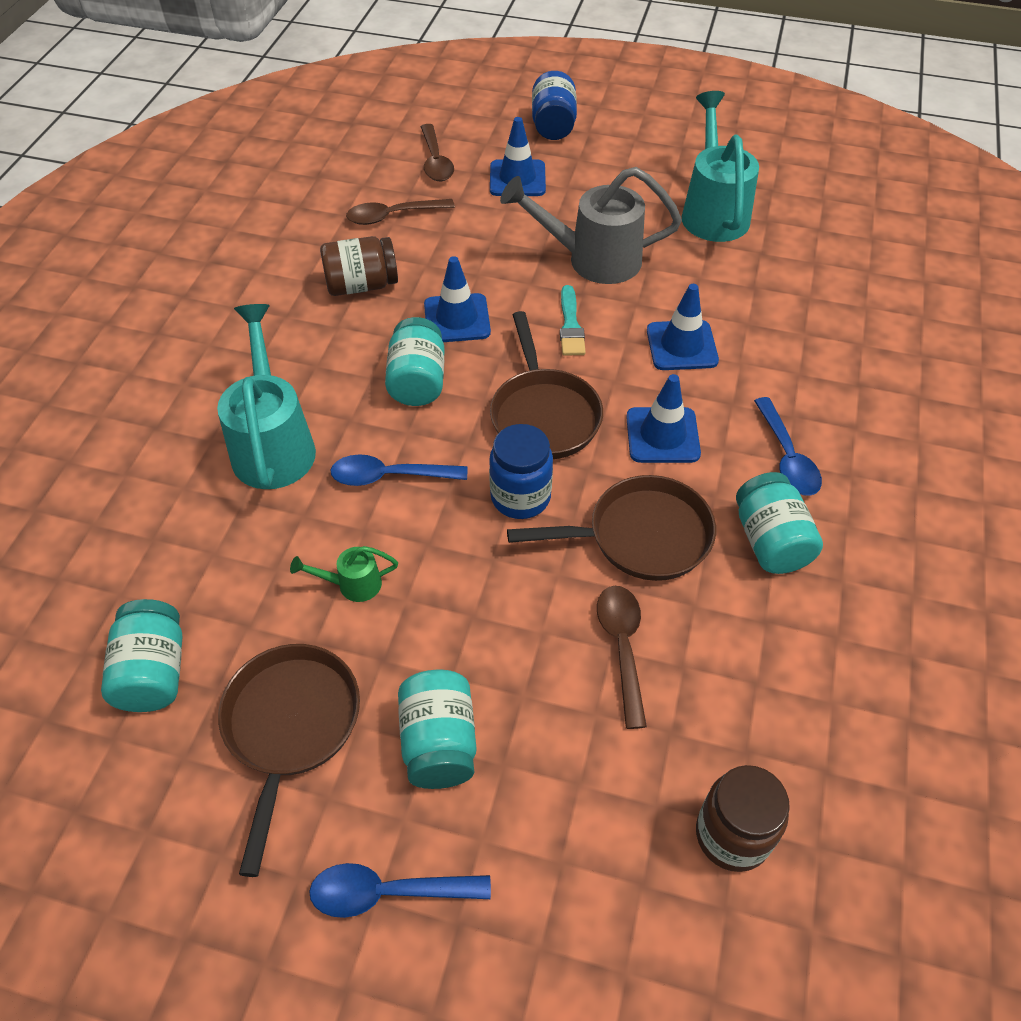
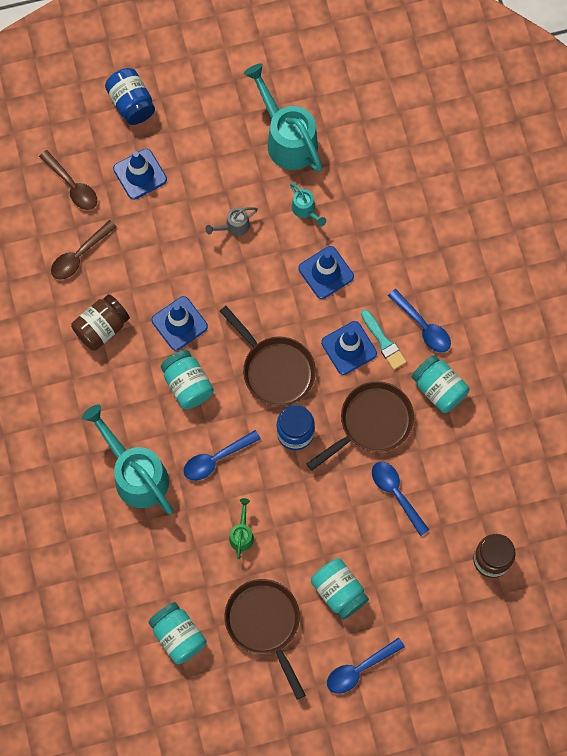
camera: 30 degrees left, 20 degrees up
(353, 584) = (242, 534): green watering can -> green watering can turned 135 degrees clockwise
(570, 325) = (251, 291): turquoise brush -> turquoise brush (383, 342)
(593, 260) = (234, 226): grey watering can -> grey watering can, size x0.46
(622, 647) = (396, 494): brown spoon -> blue spoon
(694, 278) = (305, 210): none -> turquoise watering can

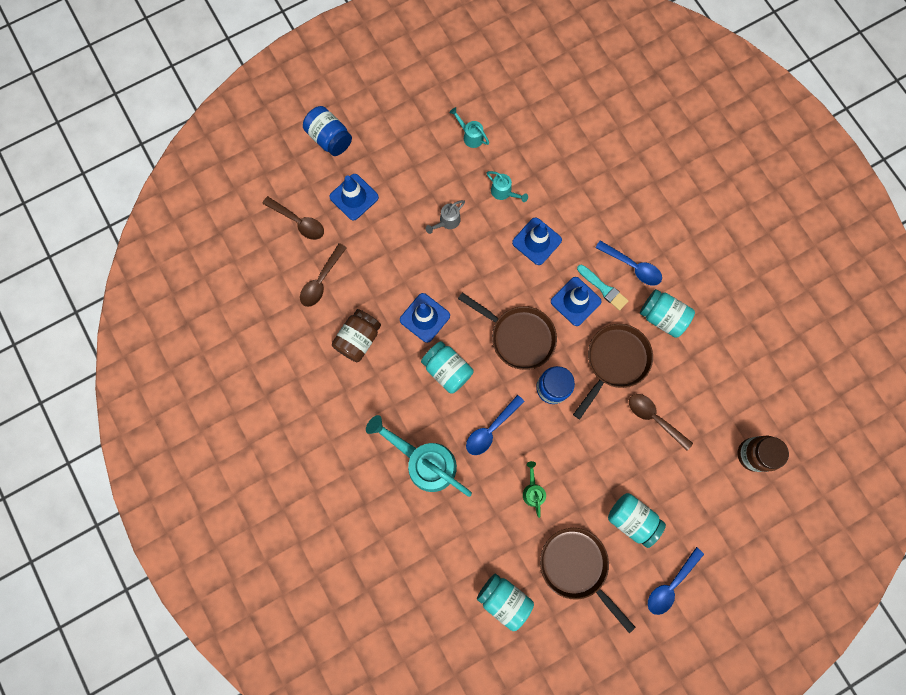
camera: 15 degrees left, 5 degrees up
(287, 139) = (470, 136): turquoise watering can -> turquoise watering can, size x0.46
(396, 494) = (654, 418): blue spoon -> brown spoon

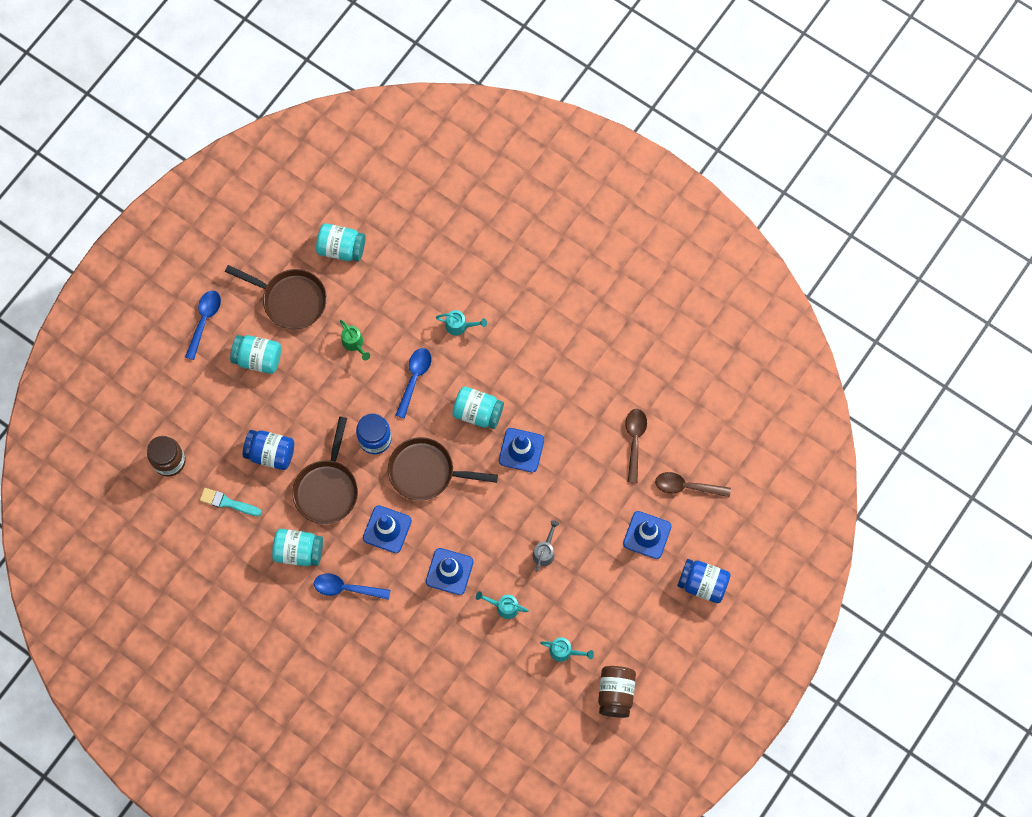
camera: 155 degrees right, 5 degrees down
(358, 339) = (572, 403): brown jar -> brown jar (615, 693)
(425, 462) = (459, 326): turquoise watering can -> turquoise watering can, size x0.46
(603, 288) = (366, 554): turquoise brush -> turquoise brush (228, 503)
(654, 418) = (270, 453): brown spoon -> blue jar

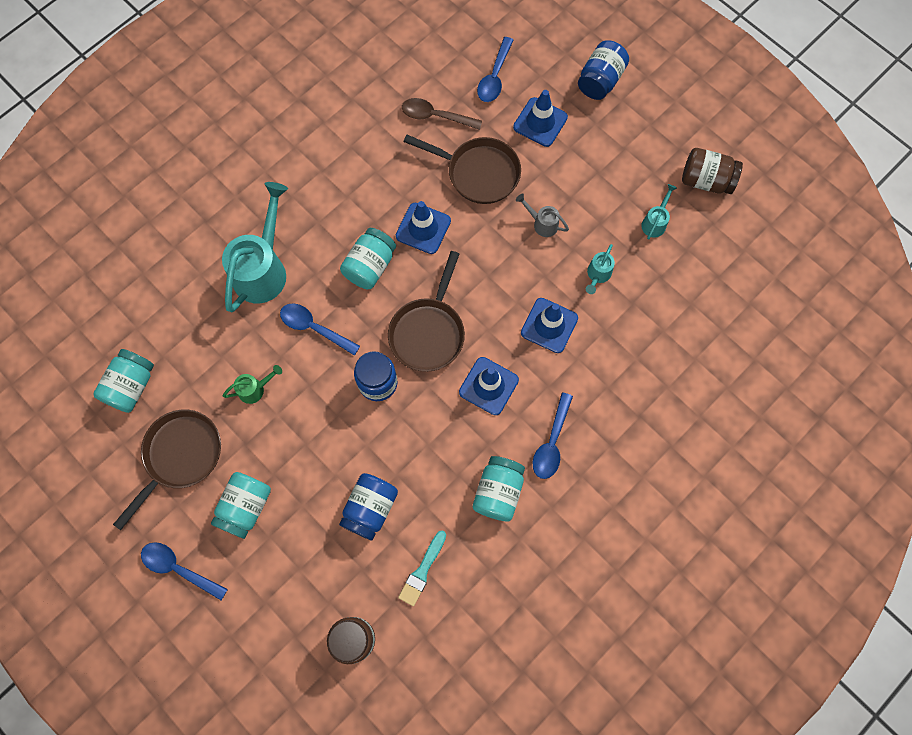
camera: 80 degrees left, 0 degrees up
(327, 489) = (427, 447): brown pan -> brown pan (478, 173)
(459, 326) = (263, 269): turquoise watering can -> turquoise watering can, size x2.19
(686, 486) = (494, 77): brown spoon -> blue spoon

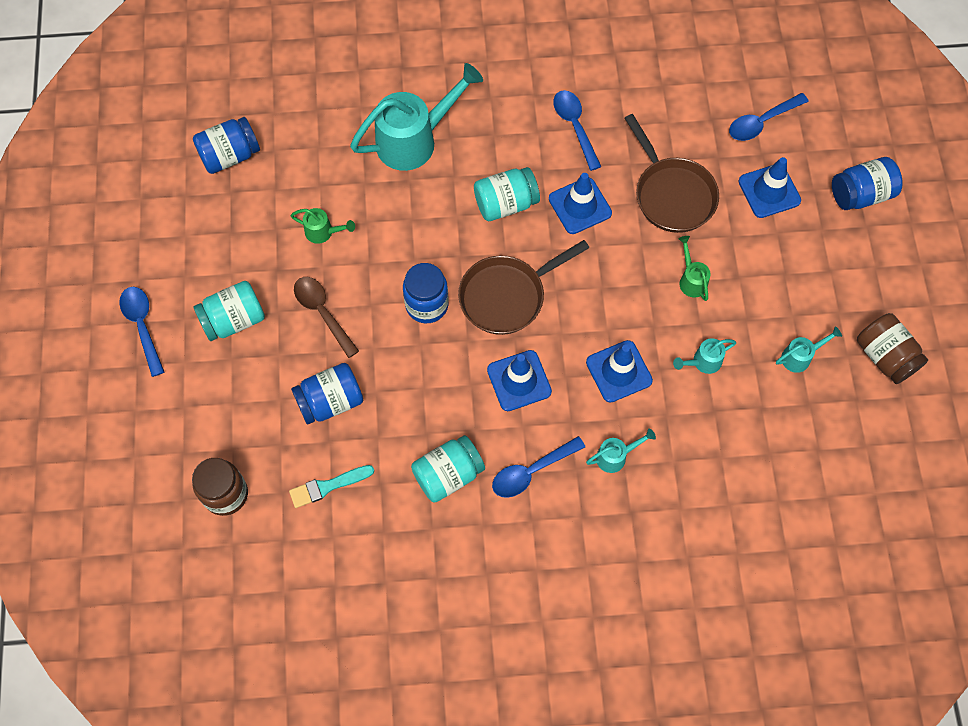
camera: 40 degrees right, 5 degrees down
(131, 386) = (230, 155): turquoise jar -> blue jar
(180, 456) = (219, 240): brown pan -> none
(314, 328) = (414, 219): blue spoon -> blue spoon (575, 126)
(435, 116) = (676, 118): brown spoon -> brown spoon (322, 313)
(542, 223) = (691, 280): grey watering can -> green watering can
(597, 386) = (615, 456): none -> turquoise watering can

